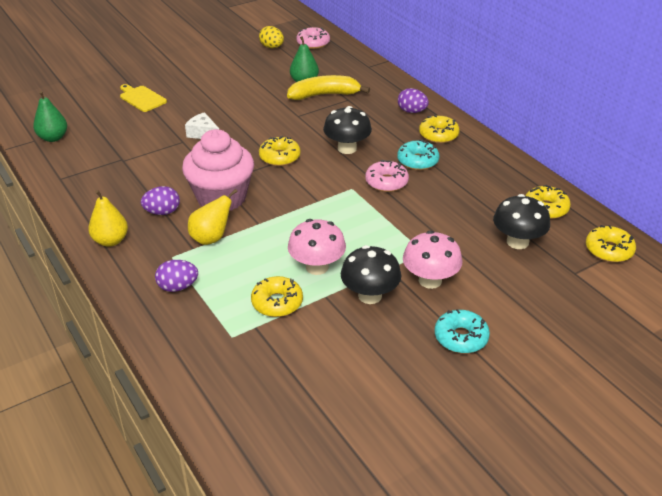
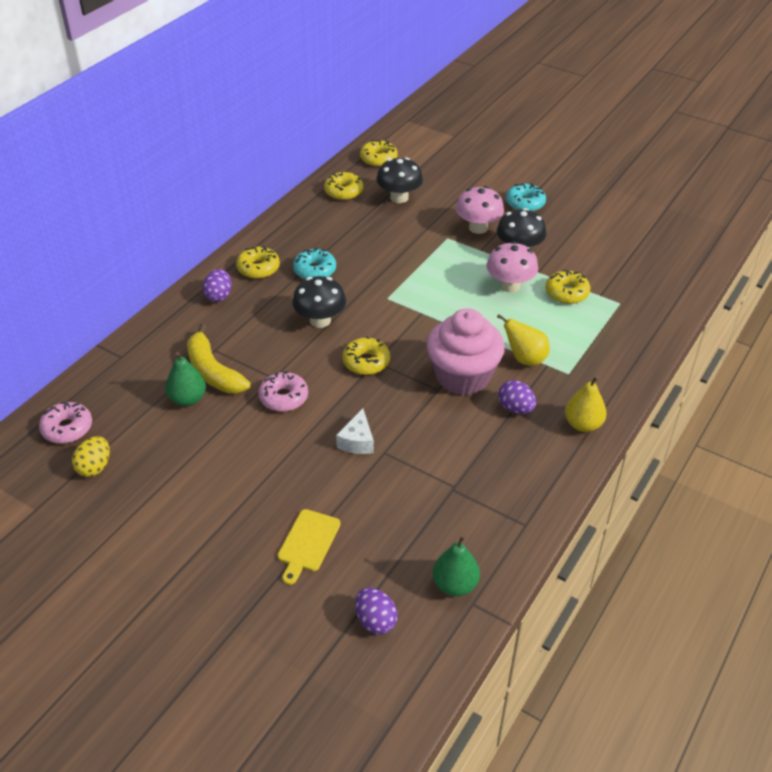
camera: 115 degrees left, 5 degrees up
(178, 287) = (598, 353): purple egg -> purple egg (375, 621)
(386, 182) = (363, 280): pink donut -> pink donut (283, 397)

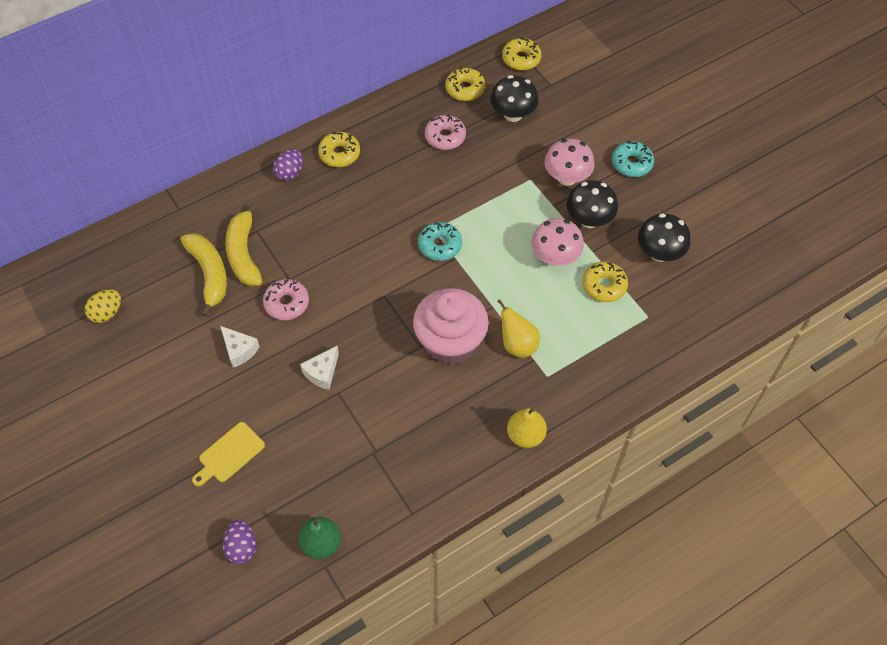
camera: 25 degrees right, 15 degrees up
(67, 428) = (104, 266): pink donut -> pink donut (445, 137)
(187, 399) = (209, 274): green pear -> yellow banana
(260, 451) = (239, 350): none -> white cheese
(315, 270) = (387, 174): turquoise donut -> turquoise donut (440, 245)
(320, 320) = (361, 233): black mushroom -> black mushroom (659, 253)
(366, 362) = (375, 293): yellow donut -> none
(515, 408) = (476, 394): purple egg -> none

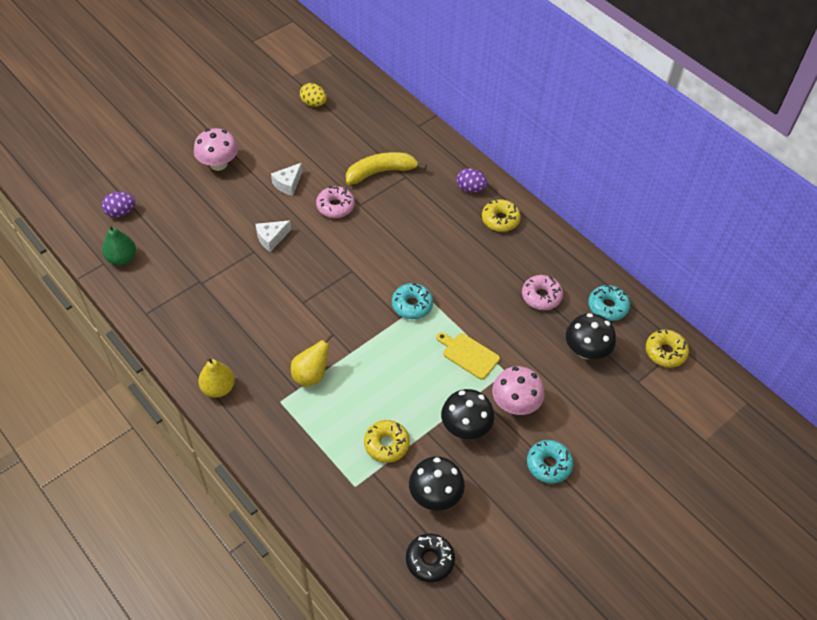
camera: 80 degrees right, 5 degrees down
(209, 274) = (357, 154): yellow banana -> none
(229, 454) = (196, 193): yellow cutting board -> yellow cutting board (468, 355)
(322, 372) = (271, 238): white cheese -> white cheese turned 60 degrees counterclockwise
(450, 342) = (309, 323): pink cupcake -> none
(465, 89) = (607, 307): yellow donut -> turquoise donut
(555, 257) = (414, 399): pink mushroom -> pink mushroom (218, 164)
(723, 265) = (429, 560): none -> black donut

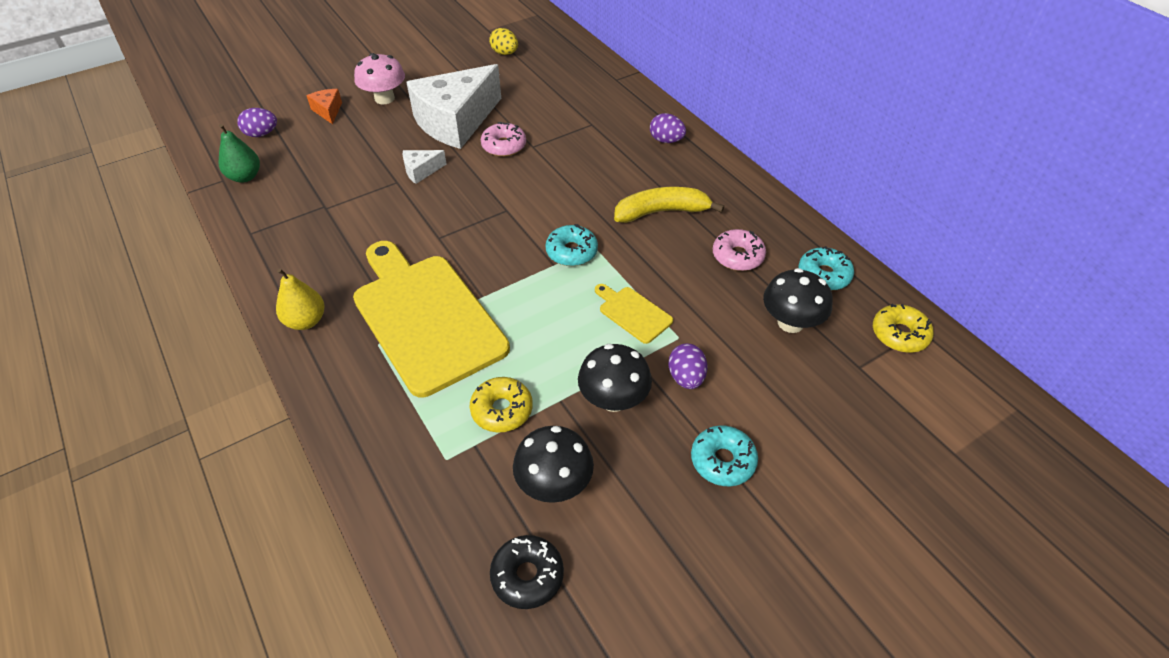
camera: 10 degrees right, 5 degrees down
(172, 182) = (328, 111): none -> orange cheese
(288, 184) = (456, 121): white cheese -> white cheese, size x2.42
(311, 375) = (426, 317): yellow pear -> yellow cutting board
(381, 172) = (564, 118): yellow banana -> yellow banana (661, 212)
(500, 220) = (697, 173): yellow donut -> none
(515, 404) = (686, 378): pink mushroom -> purple egg

